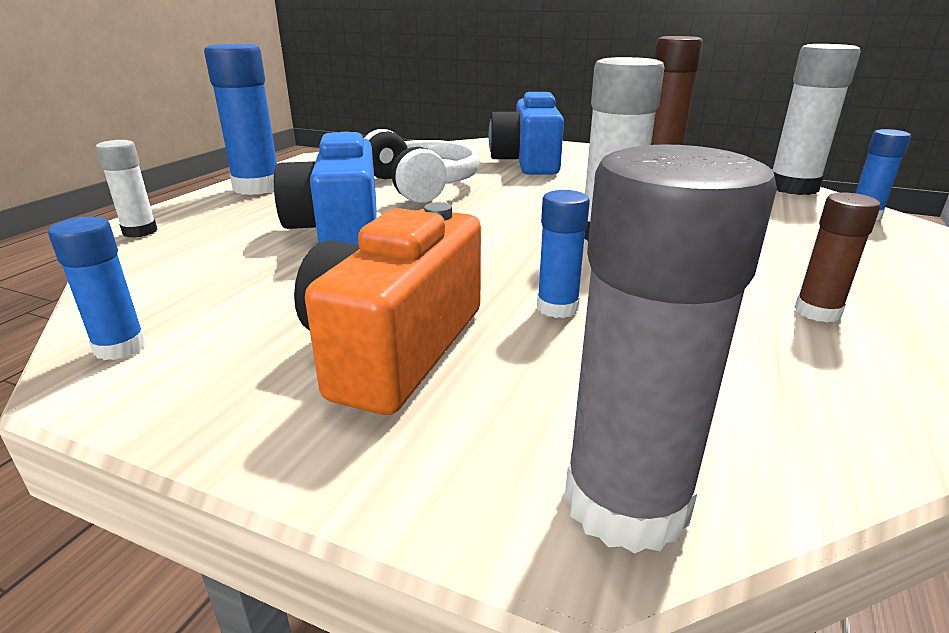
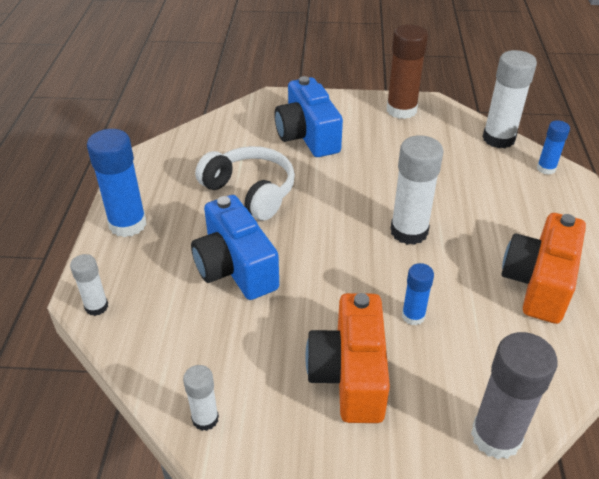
camera: 20 degrees left, 15 degrees up
(120, 347) = (205, 419): blue glue stick -> white glue stick
(817, 312) = (539, 283): brown glue stick -> orange camera

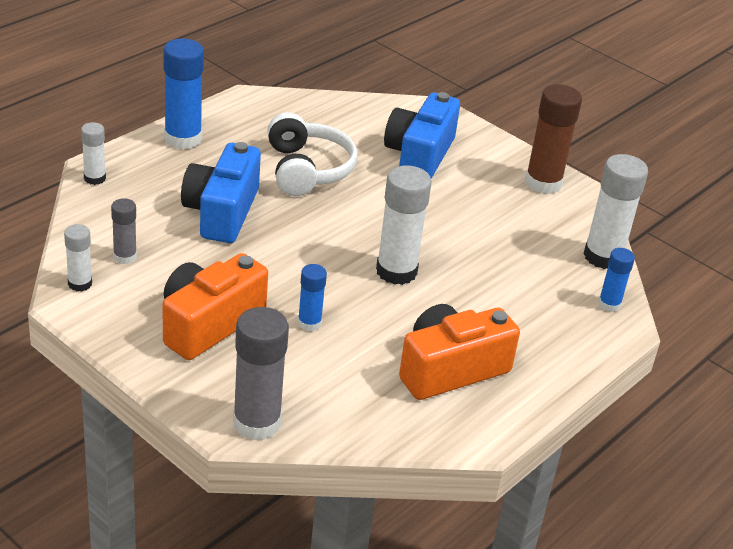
camera: 35 degrees right, 5 degrees down
(210, 363) = (125, 257): none -> grey glue stick

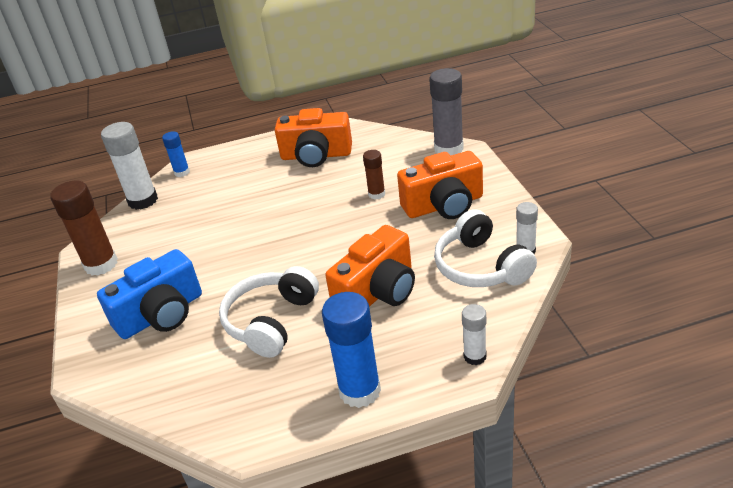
camera: 140 degrees left, 0 degrees up
(125, 257) = (480, 266): grey glue stick -> white headphones
(222, 212) = (378, 292): blue camera -> orange camera
(309, 323) = (376, 194): blue glue stick -> brown glue stick
(396, 271) = (288, 216): white glue stick -> none

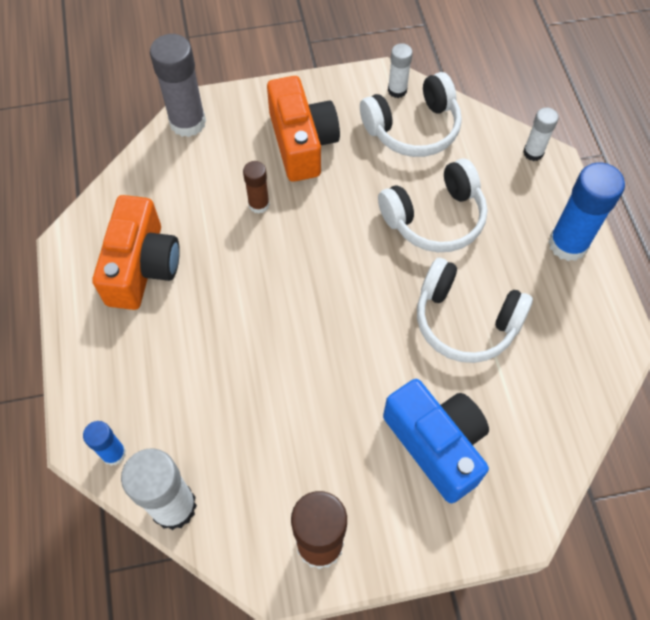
camera: 90 degrees left, 25 degrees up
(378, 292) = (435, 218): orange camera -> white headphones

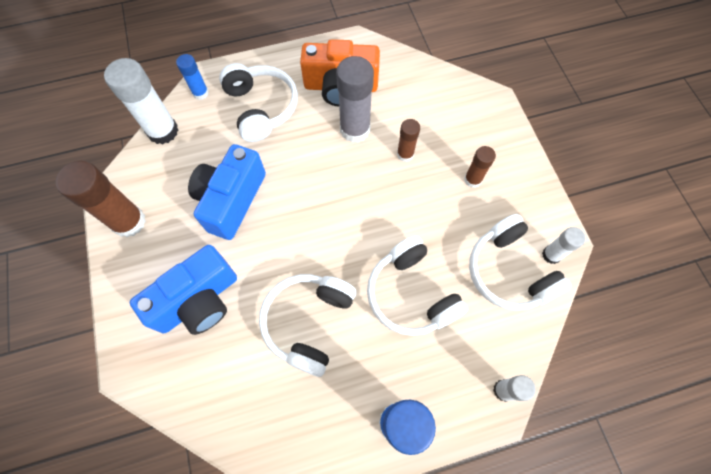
camera: 85 degrees right, 5 degrees up
(158, 367) = (261, 108): none -> white headphones
(187, 122) = (476, 96): grey glue stick -> grey glue stick (355, 129)
(300, 407) = (231, 200): none -> blue camera
(302, 143) = (472, 180): orange camera -> brown glue stick

